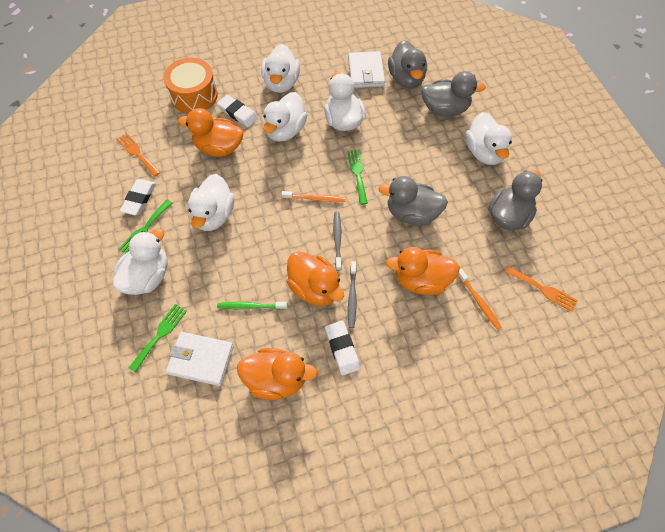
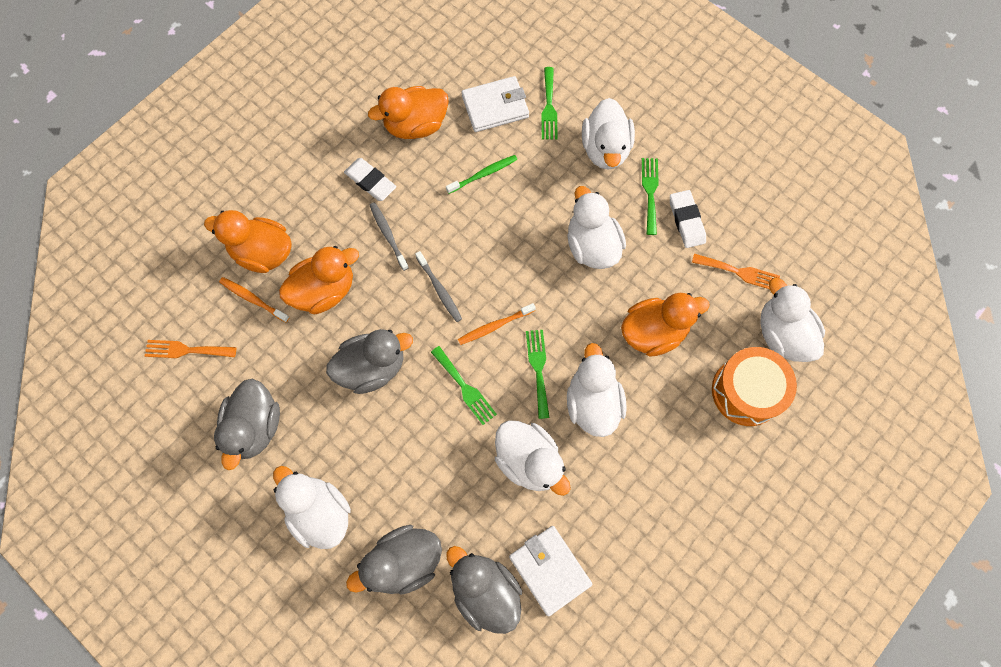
camera: 150 degrees right, 10 degrees up
(238, 113) = (670, 395): white eraser -> none
(281, 83) = (651, 479): white duck -> white duck (782, 334)
(304, 162) = (538, 369): none -> green fork
(314, 288) = (431, 224): orange duck -> orange duck (263, 252)

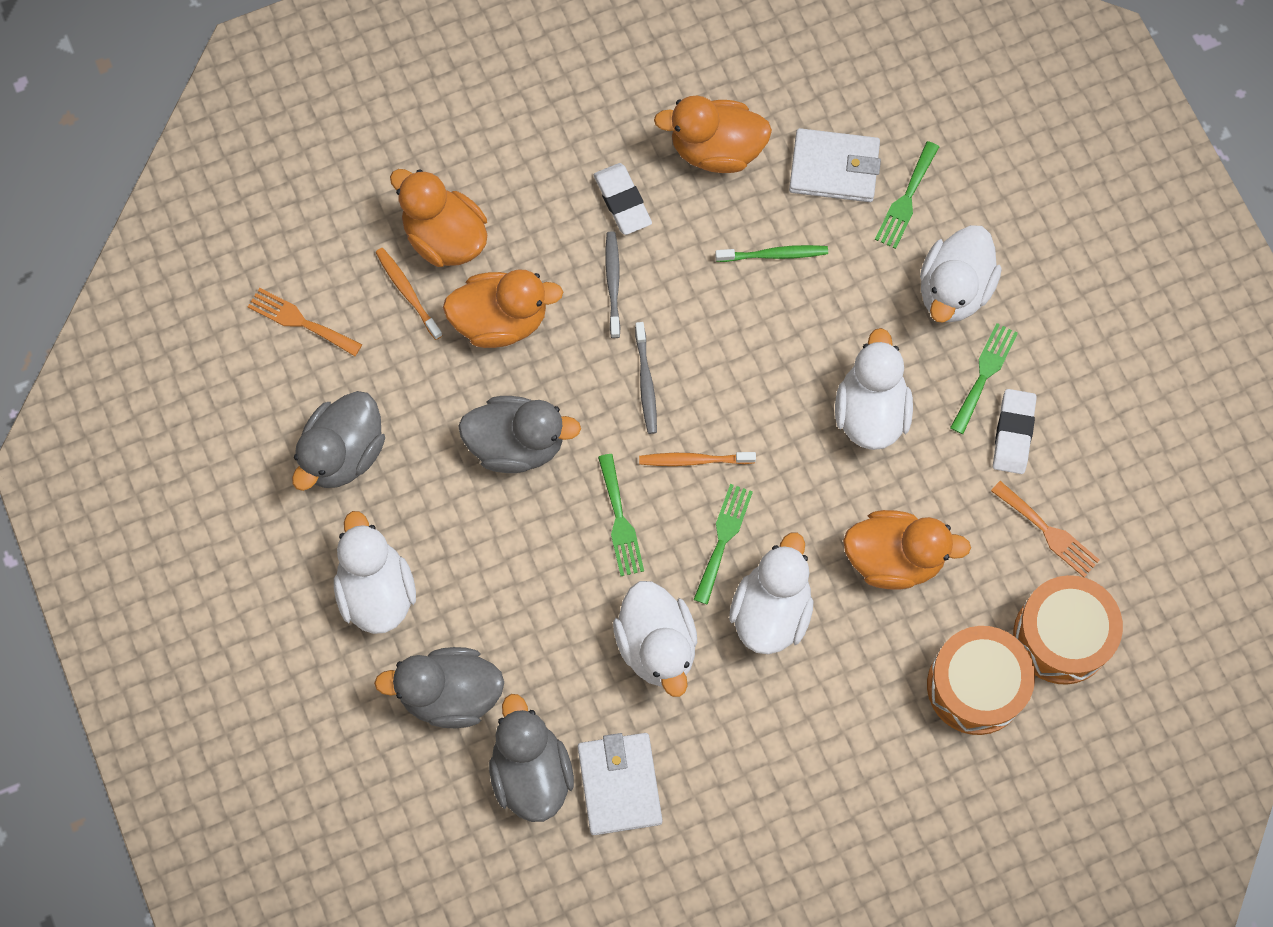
camera: 25 degrees right, 0 degrees up
(782, 334) = (1061, 636): white duck -> orange drum

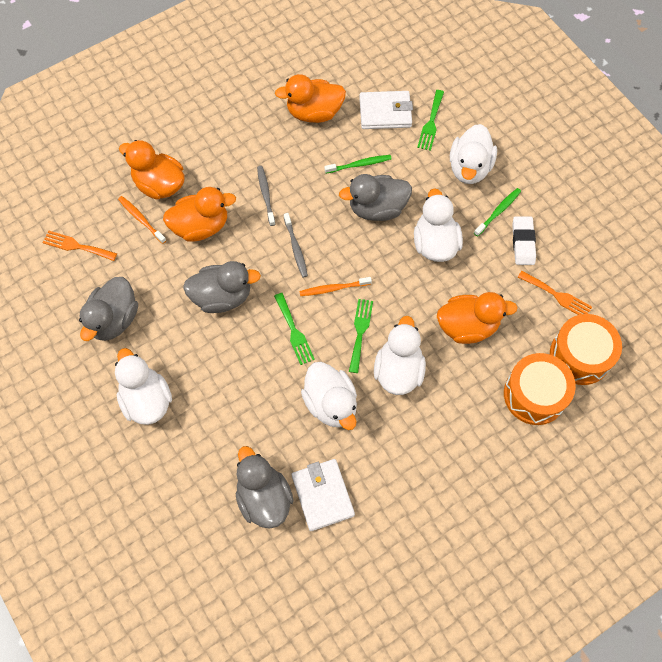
camera: 10 degrees left, 5 degrees down
(450, 694) = (203, 456): grey duck -> grey duck (377, 208)
(622, 201) = (263, 149): white eraser -> none
(984, 374) = (498, 211): green fork -> green toothbrush

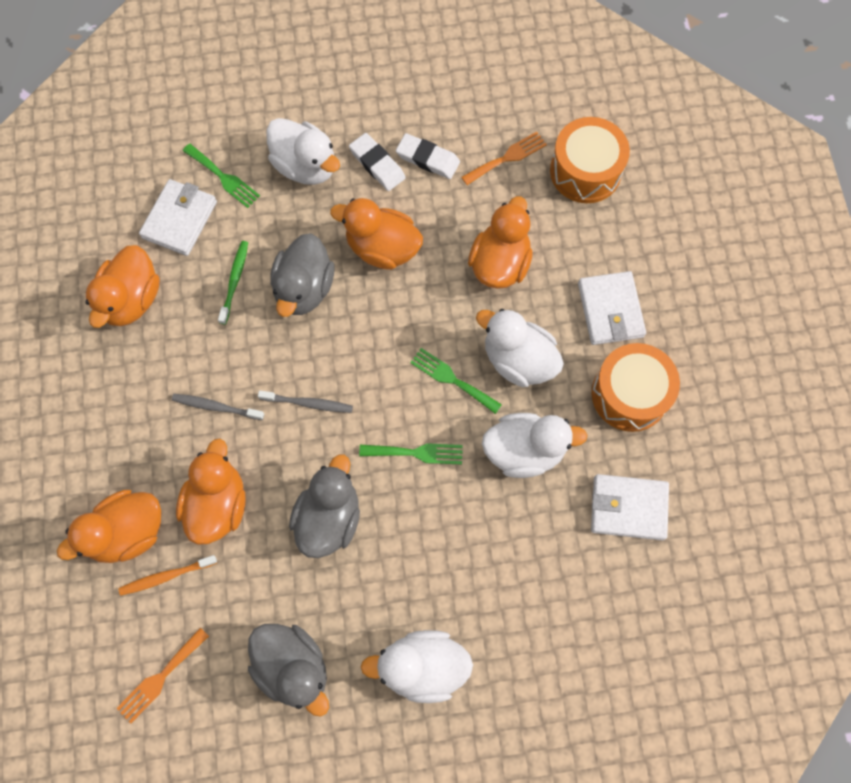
camera: 65 degrees left, 5 degrees up
(264, 497) = (604, 575): grey duck -> none
(333, 288) = (383, 384): orange toothbrush -> none
(435, 243) = (382, 248): white duck -> orange duck
(473, 420) = (610, 310): none -> white wallet
(498, 211) = (377, 164): green toothbrush -> white eraser
(534, 395) = (608, 236): orange drum -> orange drum (629, 394)

